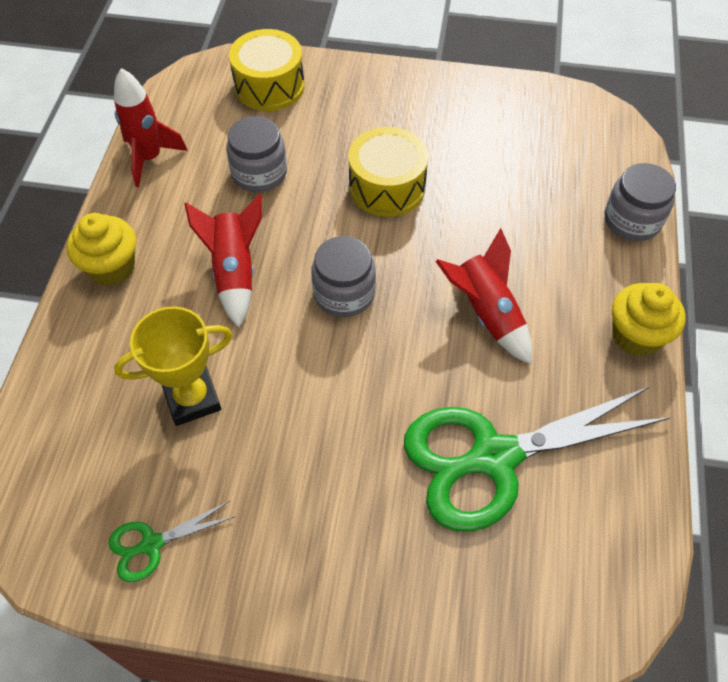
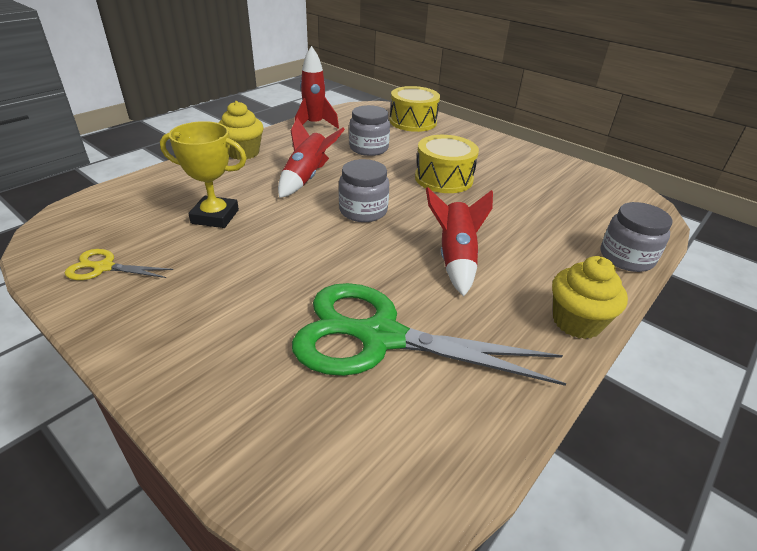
camera: 30 degrees right, 20 degrees down
(152, 544) = (104, 267): green scissors -> yellow scissors

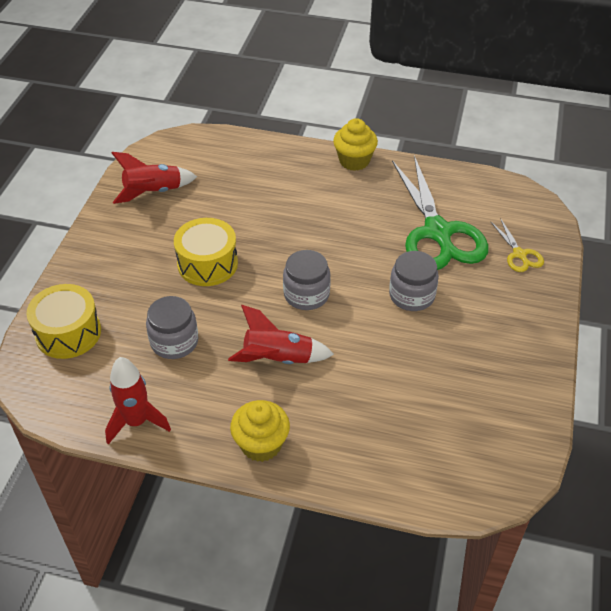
camera: 115 degrees left, 10 degrees up
(104, 267) = (506, 405): yellow scissors -> yellow scissors (519, 254)
(215, 216) = (392, 385): yellow trophy -> none
(455, 258) = (331, 223): red rocket -> red rocket (153, 192)
(626, 257) = (263, 147): grey jar -> grey jar (412, 295)

